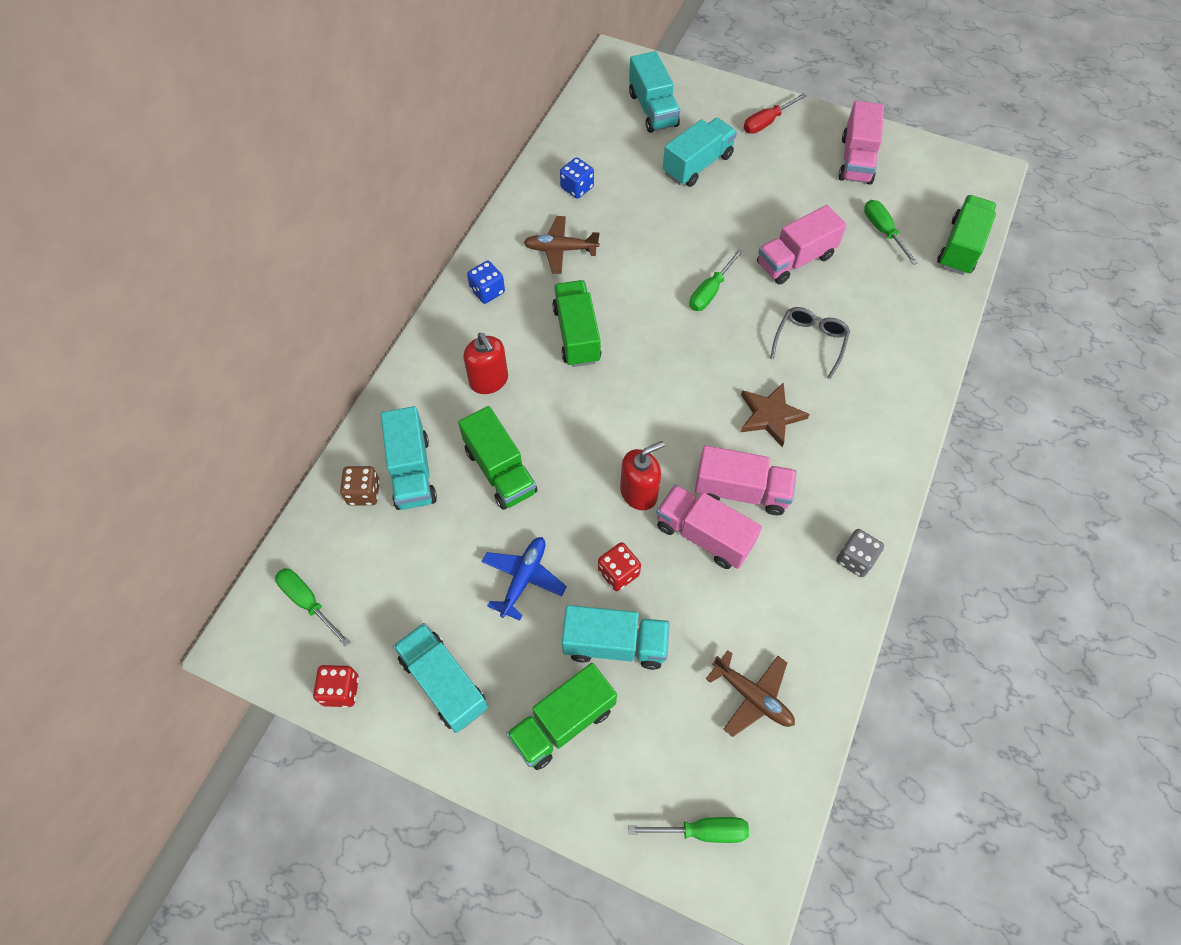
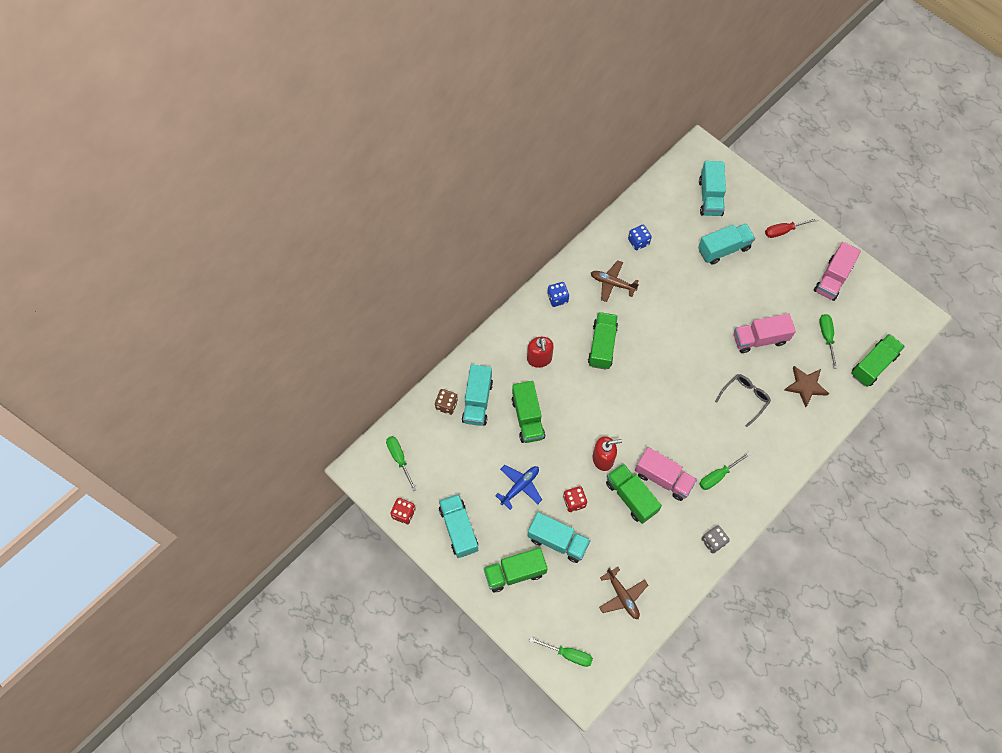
camera: 20 degrees right, 5 degrees up
(704, 535) = (631, 497): pink truck -> green truck
(710, 291) = (696, 343): green screwdriver -> green screwdriver (718, 476)
(770, 415) = (700, 438): brown star -> brown star (805, 386)

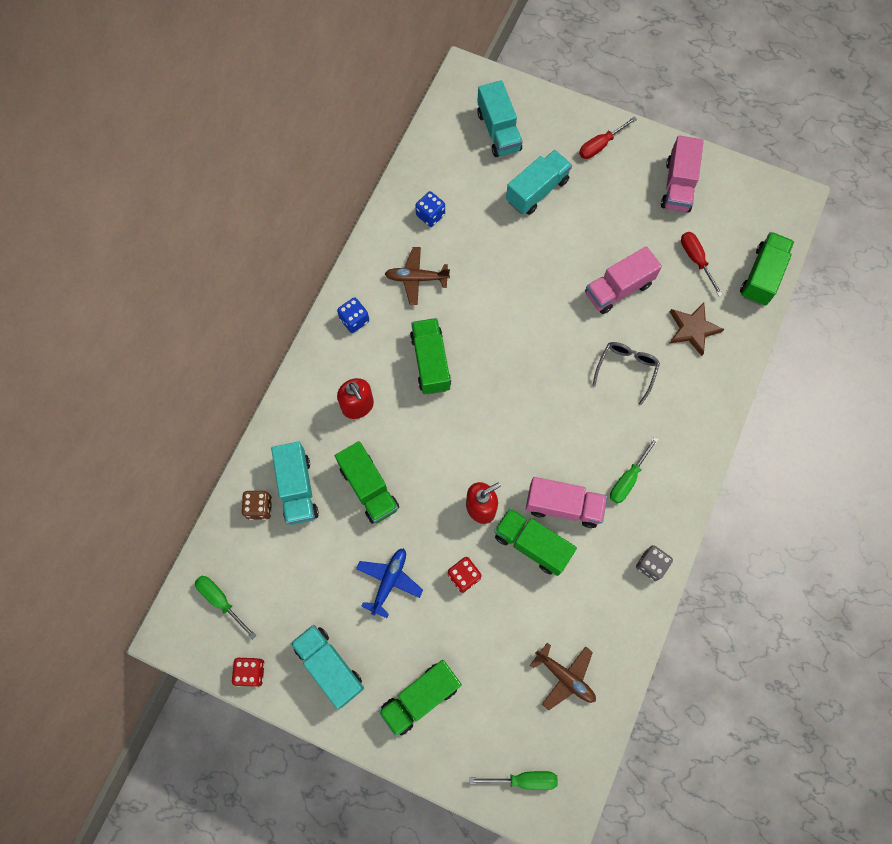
camera: 20 degrees left, 5 degrees up
(557, 541) = (460, 635): turquoise truck -> none
(826, 337) = (696, 260): green screwdriver -> red screwdriver

